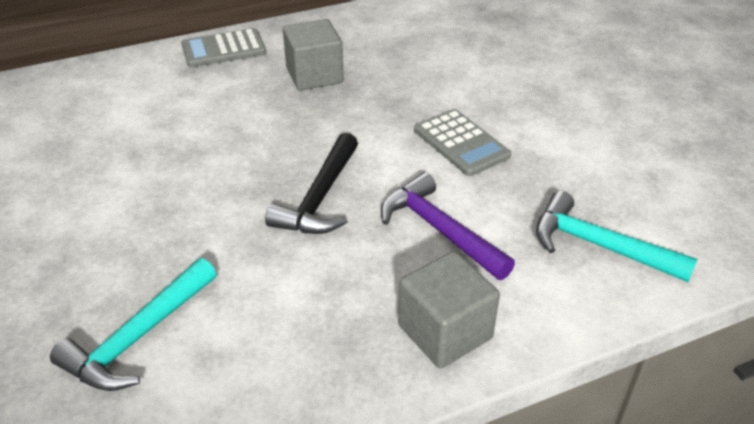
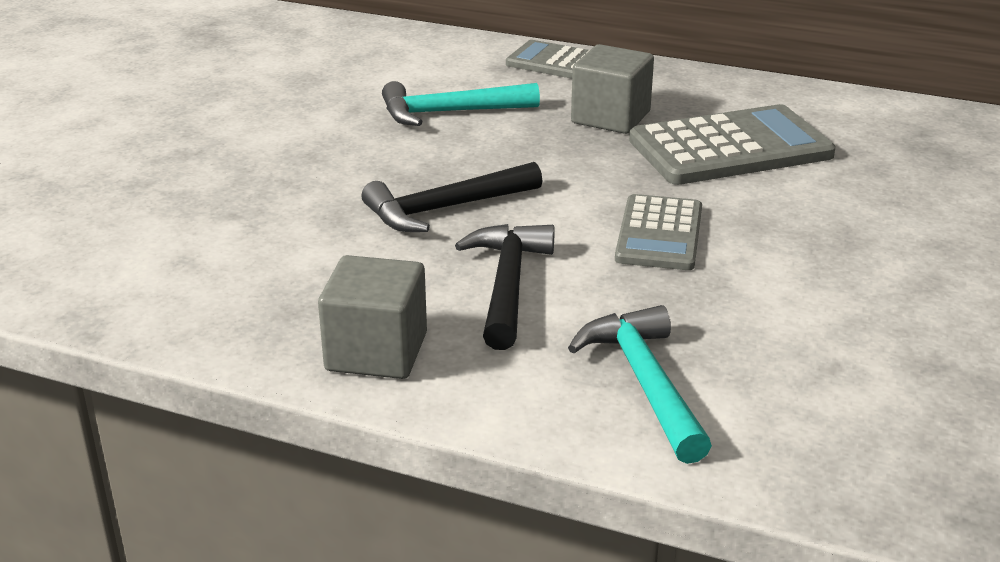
camera: 45 degrees right, 10 degrees down
(138, 337) = (163, 224): turquoise hammer -> turquoise hammer (450, 113)
(409, 64) = (730, 148): none -> grey calculator
(439, 230) = (507, 285): purple hammer -> black hammer

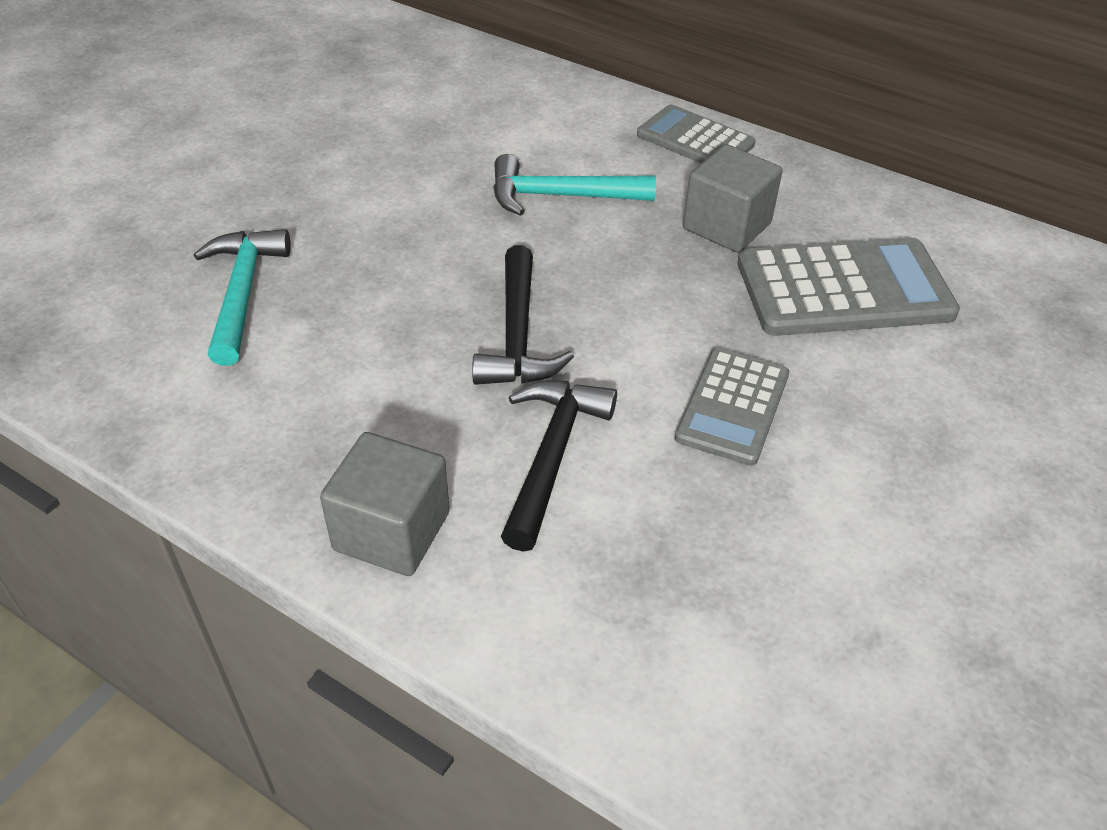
camera: 10 degrees right, 15 degrees up
(445, 209) = (518, 335): black hammer -> black hammer turned 75 degrees counterclockwise
(644, 383) = (657, 626): turquoise hammer -> turquoise hammer (242, 293)

